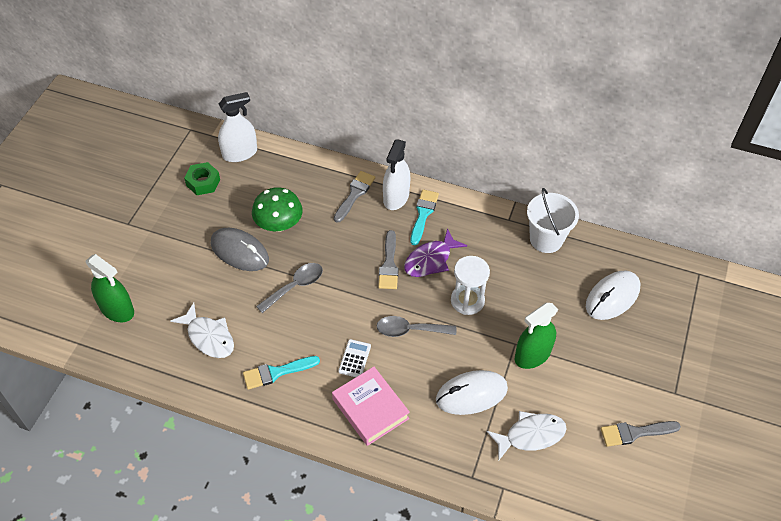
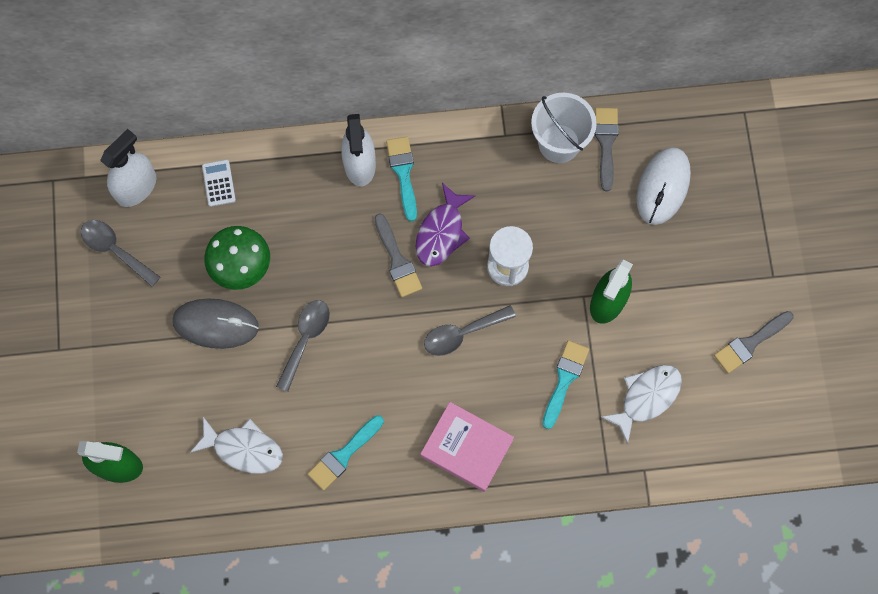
camera: 25 degrees left, 20 degrees up
(203, 182) = (115, 250): green nut -> grey spoon
(354, 194) = (308, 183): grey brush -> grey brush (606, 143)
(354, 359) = (419, 397): white calculator -> white calculator (218, 183)
(471, 394) = (564, 379): white mouse -> turquoise brush

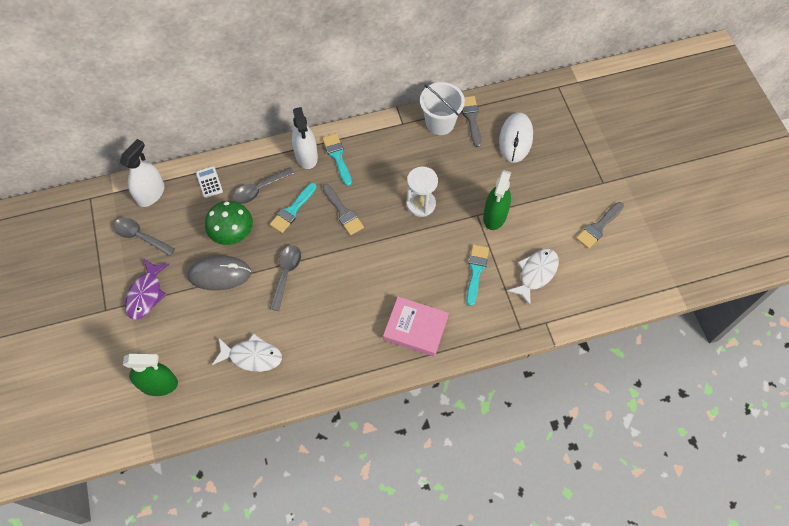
camera: 10 degrees left, 10 degrees down
(343, 455) = (326, 348): turquoise brush -> turquoise brush (292, 210)
(441, 232) = (371, 189): purple fish -> purple fish (146, 294)
(462, 333) = (398, 252): grey spoon -> grey spoon (259, 189)

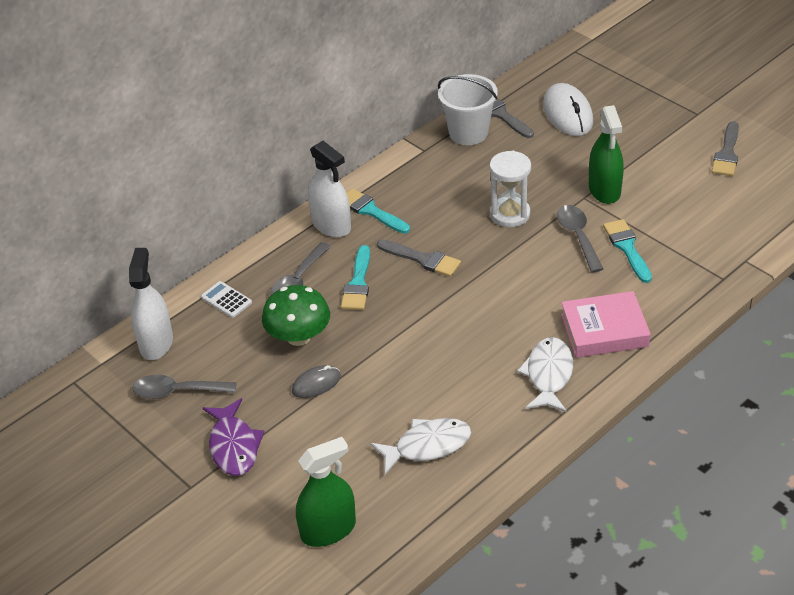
camera: 25 degrees left, 20 degrees down
(219, 274) = (316, 384): grey mouse -> grey mouse, size x0.57
(286, 274) = (402, 347): grey spoon -> grey spoon (578, 237)
(536, 274) = (696, 222): white fish -> white fish (548, 375)

